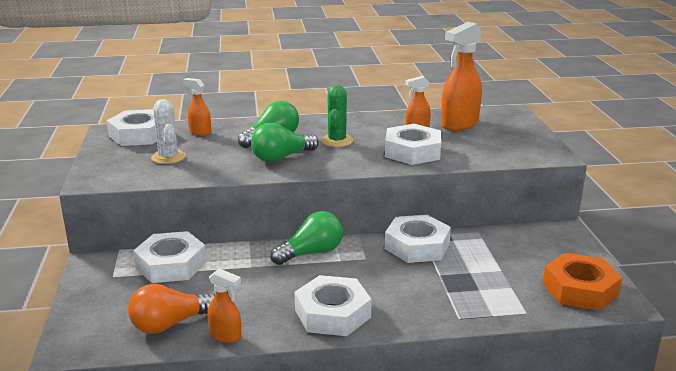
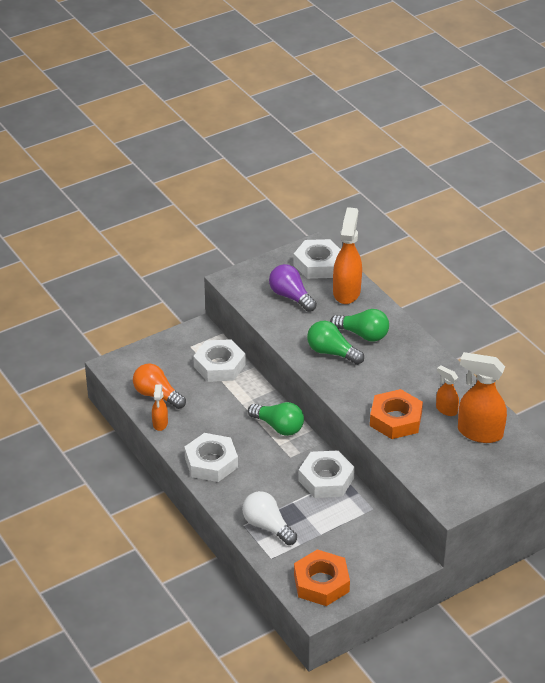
camera: 65 degrees right, 15 degrees up
(168, 157) = (291, 297): white cactus -> purple light bulb
(200, 132) = (346, 292): orange spray bottle -> orange spray bottle, size x1.88
(337, 141) = (385, 371): green cactus -> none
(412, 151) = (395, 419): white nut -> orange nut
(470, 301) = (267, 526): none -> white light bulb

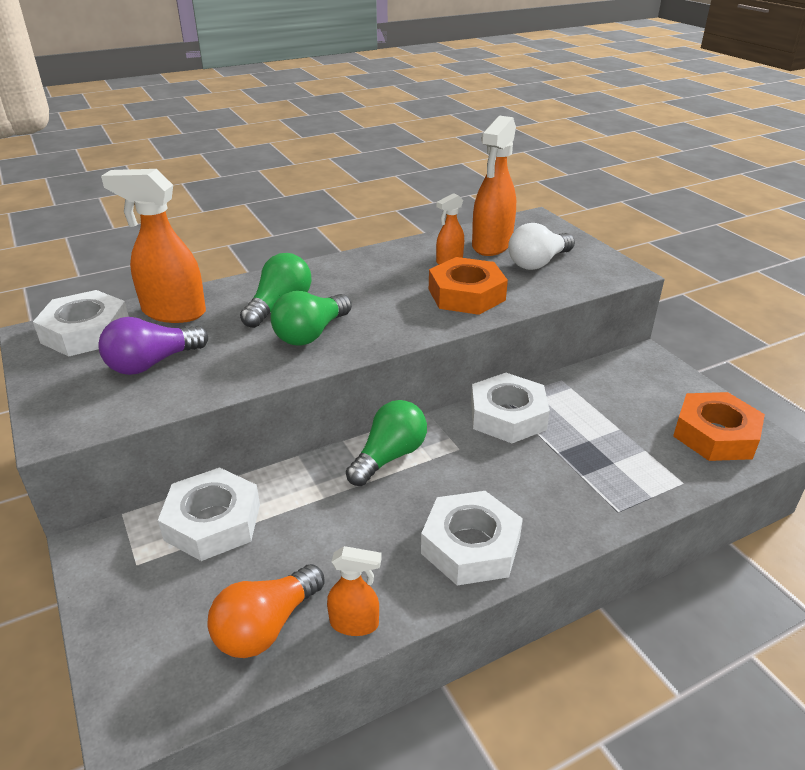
camera: 85 degrees left, 5 degrees down
(267, 526) = (616, 482): white light bulb -> white light bulb (538, 263)

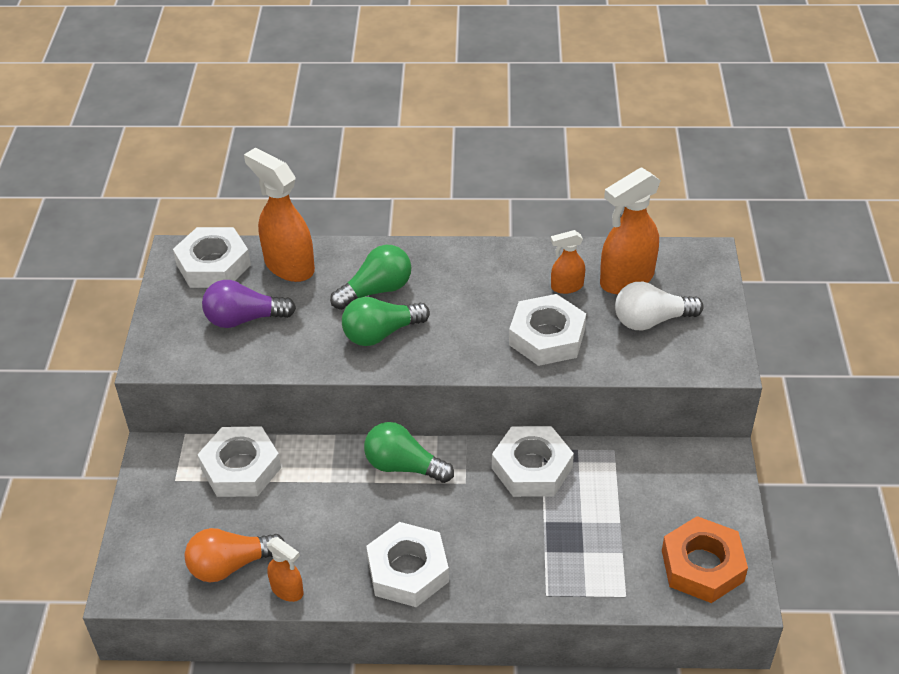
camera: 30 degrees right, 10 degrees up
(389, 456) = (404, 466): green light bulb -> green light bulb turned 135 degrees counterclockwise
(466, 294) = (547, 337): orange nut -> white nut

